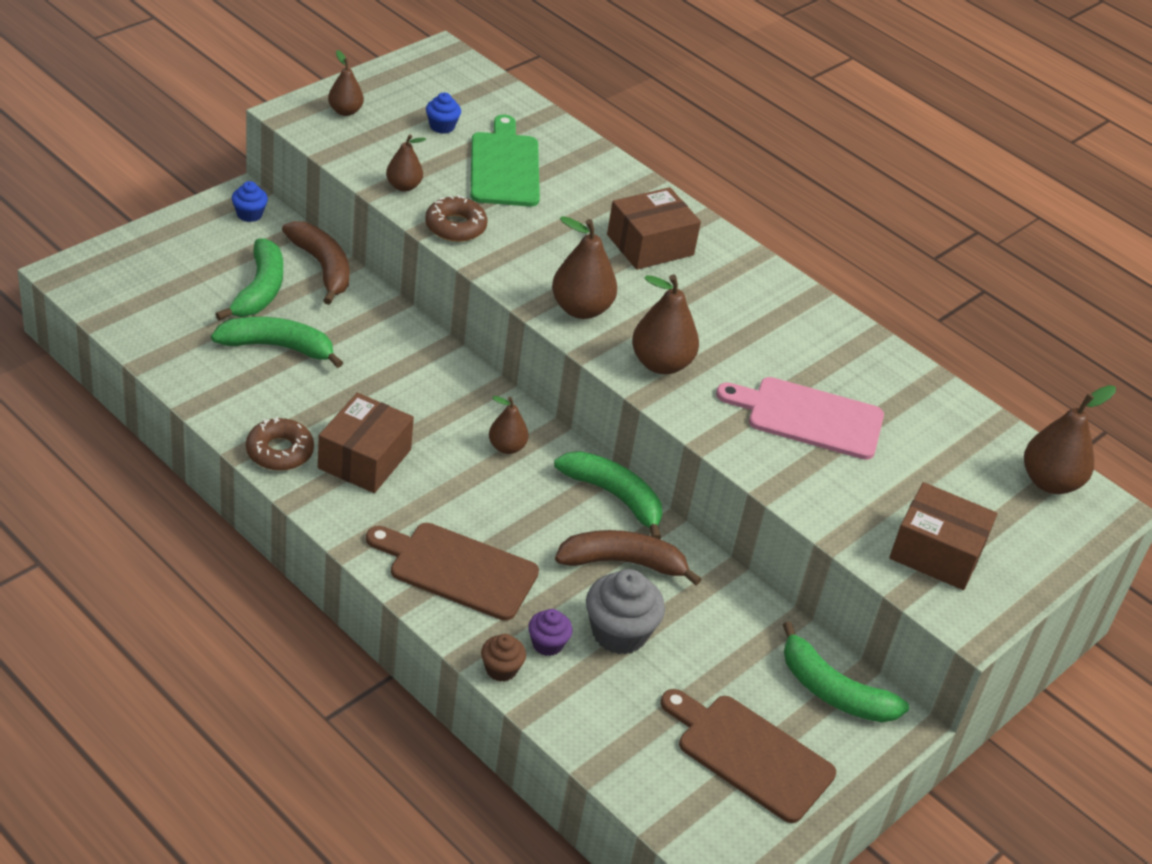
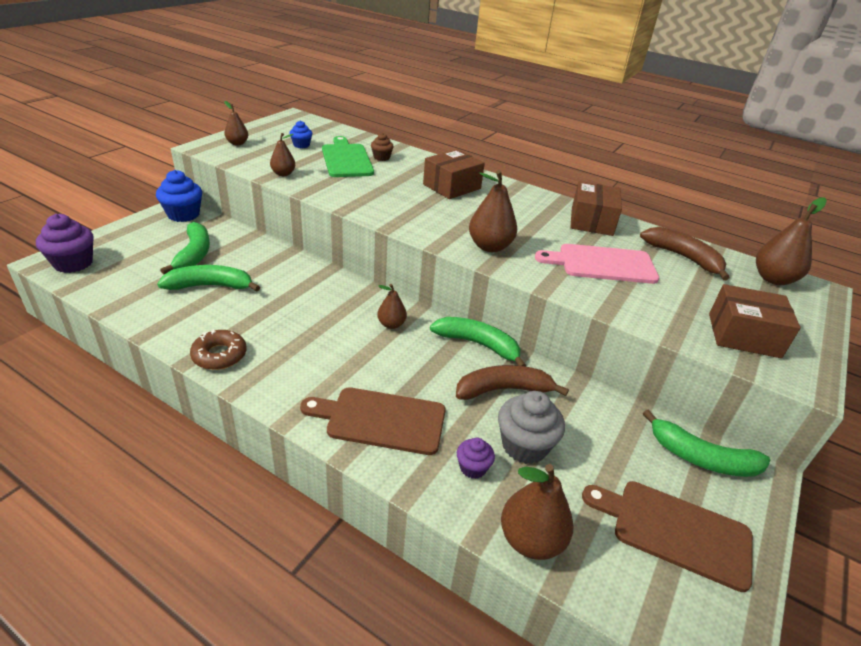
camera: 10 degrees left, 5 degrees down
(101, 281) = (73, 263): none -> purple cupcake
(249, 214) = (183, 214): blue cupcake -> blue cupcake, size x1.80
(322, 267) = (237, 237): brown banana -> brown banana (683, 258)
(364, 459) = (288, 349): brown box -> brown box (591, 221)
(455, 226) = (323, 190): brown donut -> none
(501, 669) = (443, 500): brown cupcake -> brown cupcake (381, 157)
(581, 309) = (423, 223): brown pear -> brown pear (530, 540)

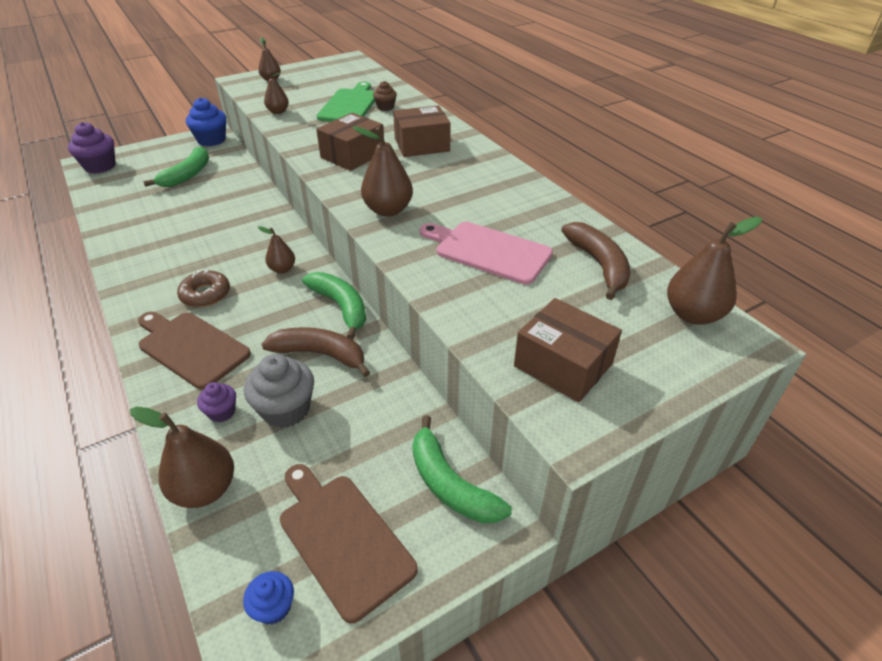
camera: 30 degrees right, 5 degrees up
(210, 286) = (174, 203): green banana -> none
(219, 355) = (127, 261): brown donut -> brown donut (205, 294)
(301, 145) = (324, 87): blue cupcake -> blue cupcake (273, 607)
(591, 221) = (534, 204): brown box -> brown box (352, 155)

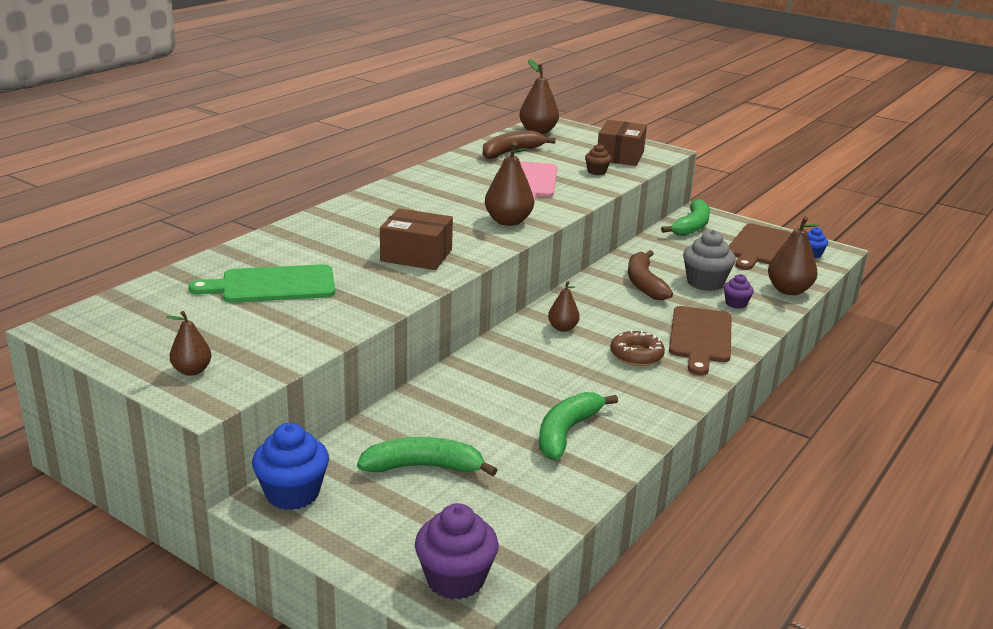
camera: 115 degrees left, 15 degrees down
(278, 112) = (323, 328): brown pear -> none
(341, 307) = (585, 288): green banana -> green banana (567, 432)
(385, 107) = (268, 262): brown cupcake -> brown cupcake (596, 171)
(422, 145) = (365, 227): brown box -> none

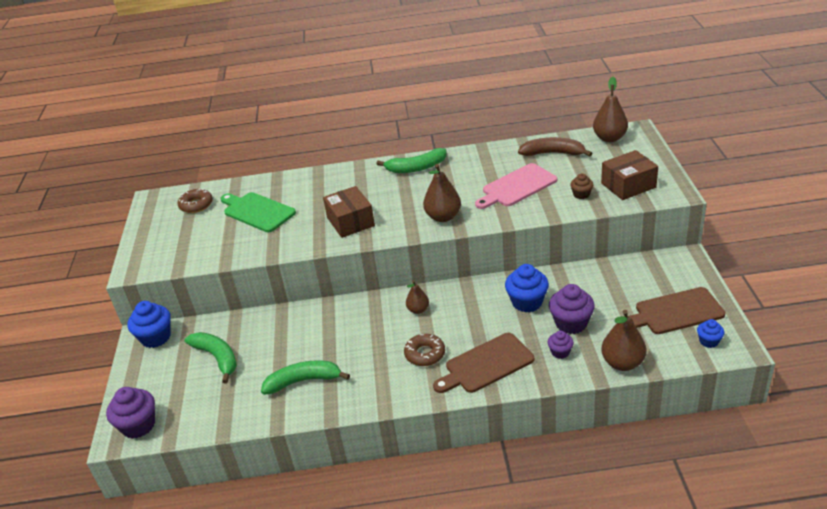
camera: 55 degrees right, 10 degrees up
(160, 309) = (196, 205): none -> brown donut
(192, 371) = (152, 250): brown pear -> none
(644, 283) = (527, 302): brown banana -> blue cupcake
(691, 226) = (654, 268): green banana -> green banana (416, 168)
(705, 282) = (571, 323): grey cupcake -> purple cupcake

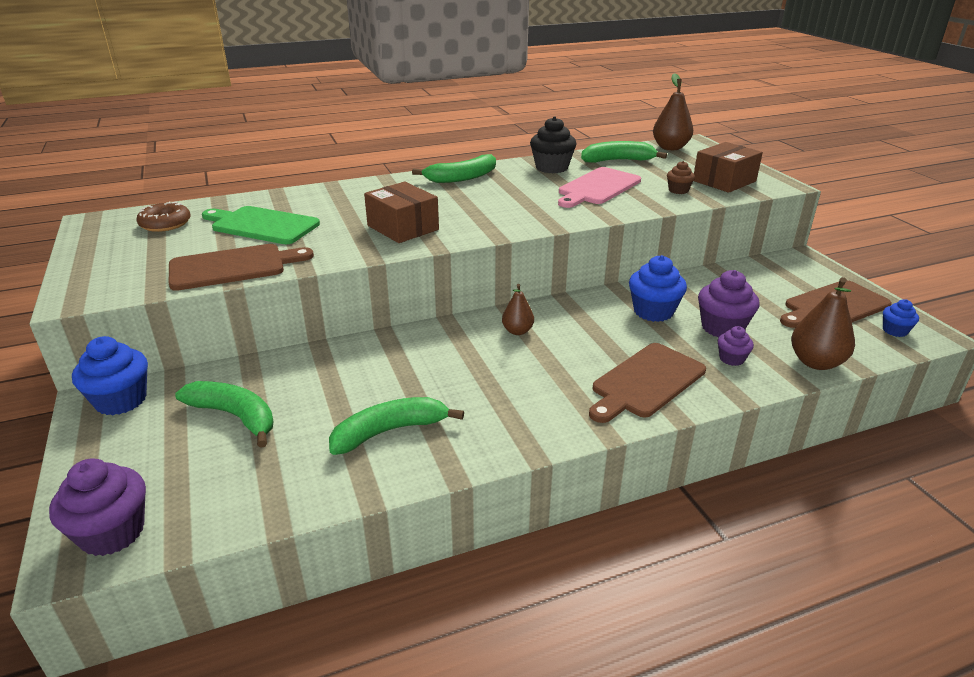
camera: 20 degrees left, 5 degrees down
(228, 251) = (233, 267): none -> brown cutting board
(425, 354) = (555, 379): brown donut -> none
(443, 217) = (525, 217): brown pear -> none
(493, 159) = (551, 168): none -> black cupcake
(553, 153) = (617, 160): brown banana -> green banana

